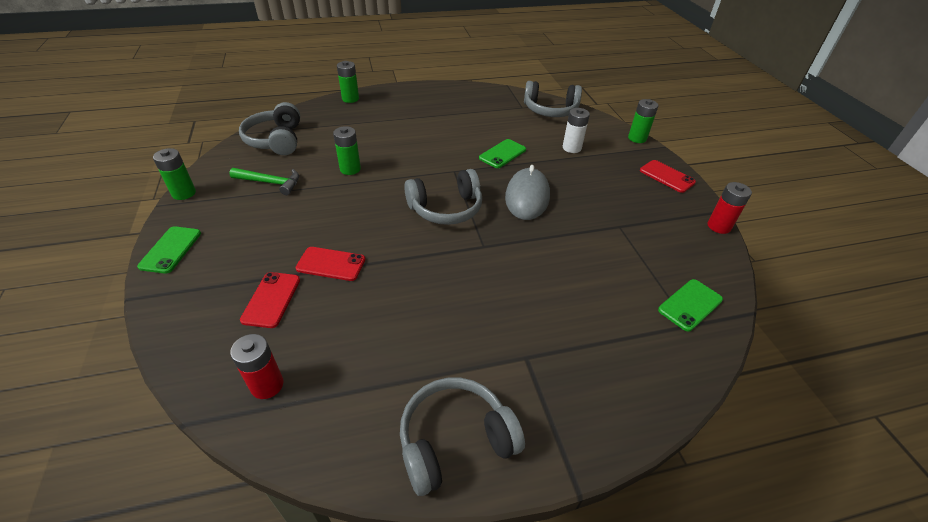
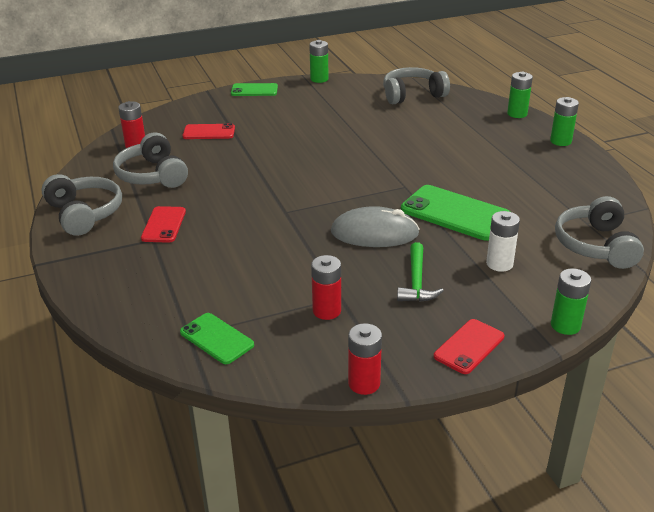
camera: 85 degrees right, 10 degrees down
(270, 183) = (345, 105): green hammer -> green hammer (416, 281)
(331, 264) = (249, 146): red phone -> red phone (164, 225)
(350, 169) = (381, 134): green battery -> green battery (560, 141)
(446, 208) = (337, 187): grey headphones -> grey headphones (152, 175)
(502, 154) = (455, 213): green phone -> green phone, size x1.70
(639, 235) = (326, 311): none -> red battery

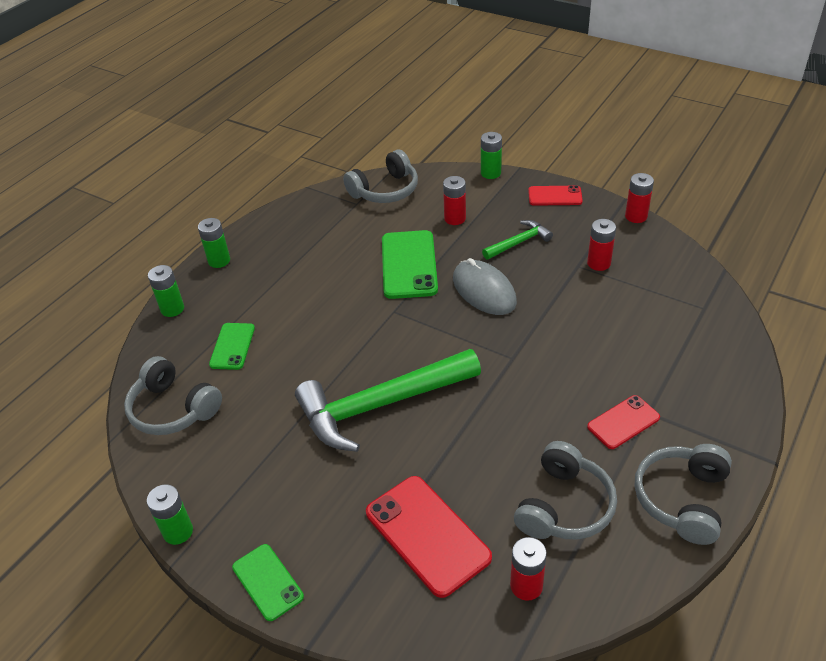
camera: 125 degrees left, 10 degrees up
(209, 132) = (427, 535): red phone -> red phone, size x1.70
(216, 339) = (689, 293): green phone -> green phone (232, 346)
(319, 151) = (381, 405): none -> green hammer
(499, 264) = (455, 218): white battery -> red battery

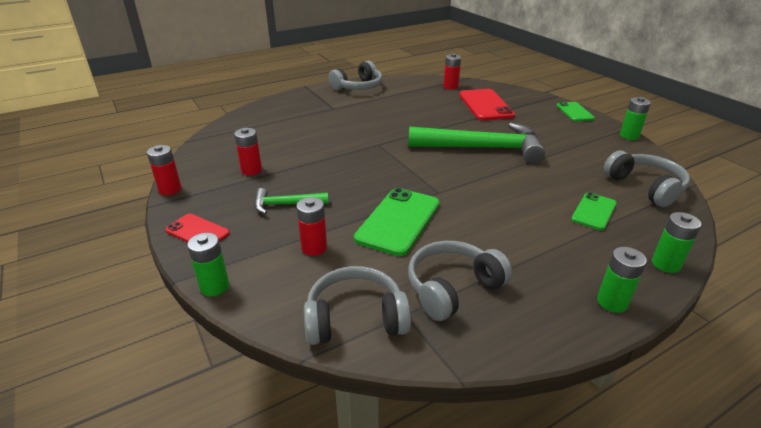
camera: 155 degrees left, 10 degrees down
(484, 290) = (355, 182): grey mouse -> none
(564, 506) = (412, 97): grey headphones -> grey headphones (453, 288)
(623, 422) = (350, 108): red phone -> none

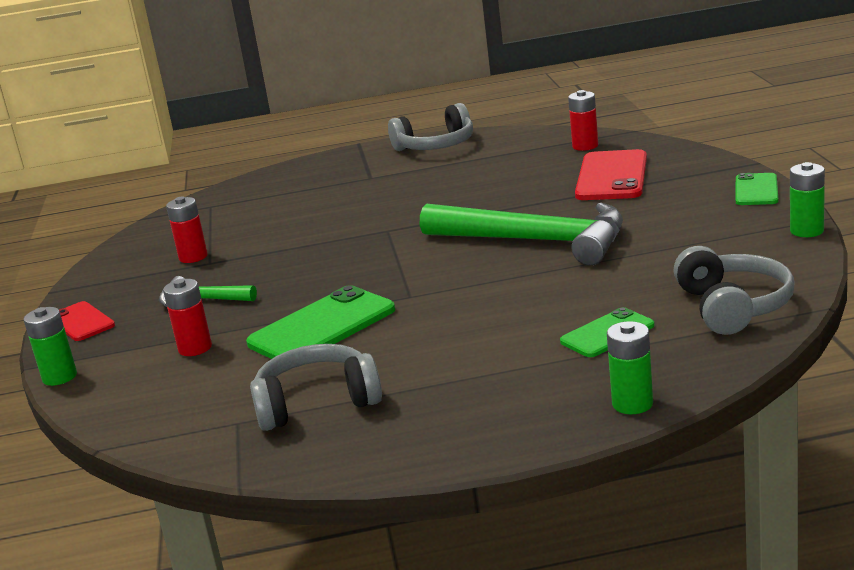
camera: 25 degrees right, 10 degrees down
(170, 189) = (84, 275): red battery -> none
(355, 318) = (179, 420): grey headphones -> none
(612, 302) = (501, 437): green battery -> none

